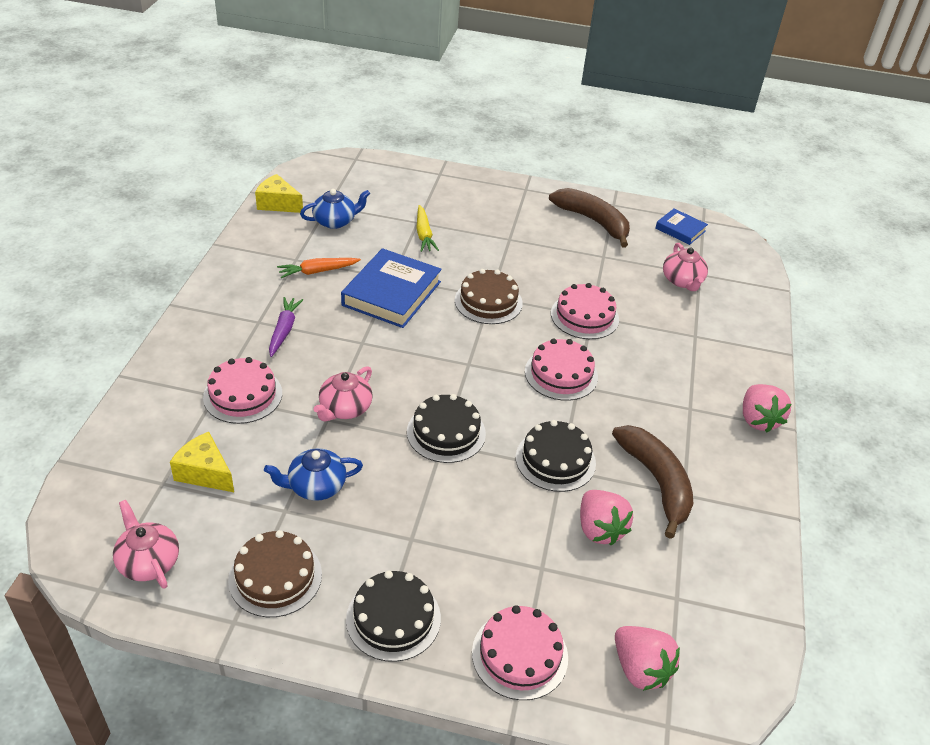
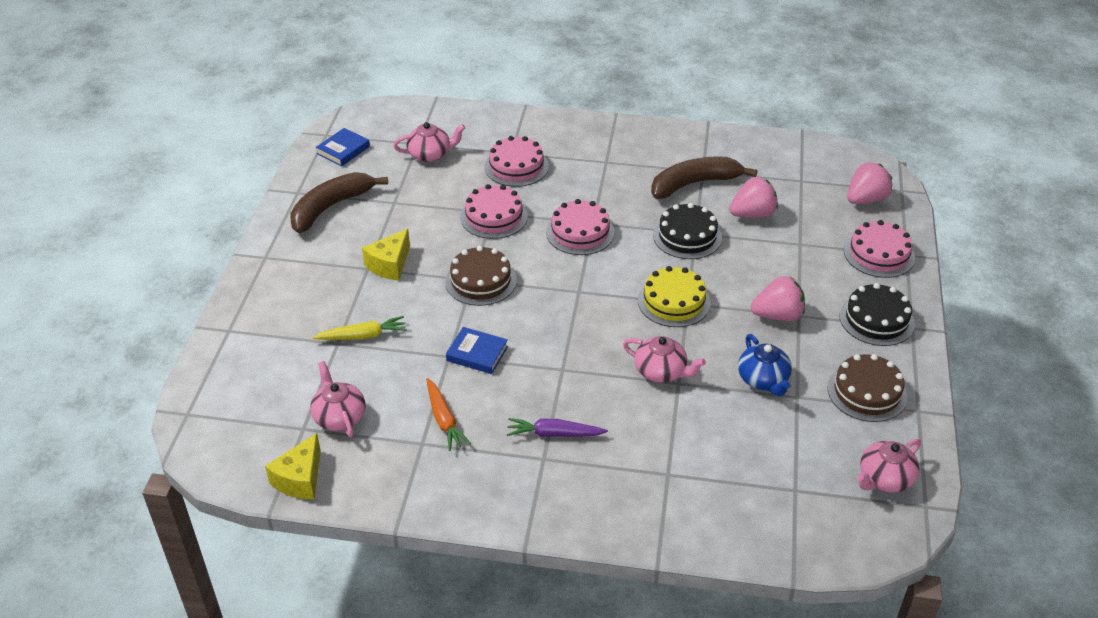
camera: 90 degrees left, 0 degrees up
(205, 473) = (772, 460): yellow cheese -> yellow cheese (390, 265)
(243, 395) = (662, 451): pink cake -> pink cake (516, 166)
(335, 221) = (339, 416): blue teapot -> pink teapot
(392, 293) = (477, 353): blue book -> blue book, size x0.54
(446, 432) = (674, 301): black cake -> yellow cake
(758, 420) = (610, 128): pink strawberry -> pink strawberry (777, 315)

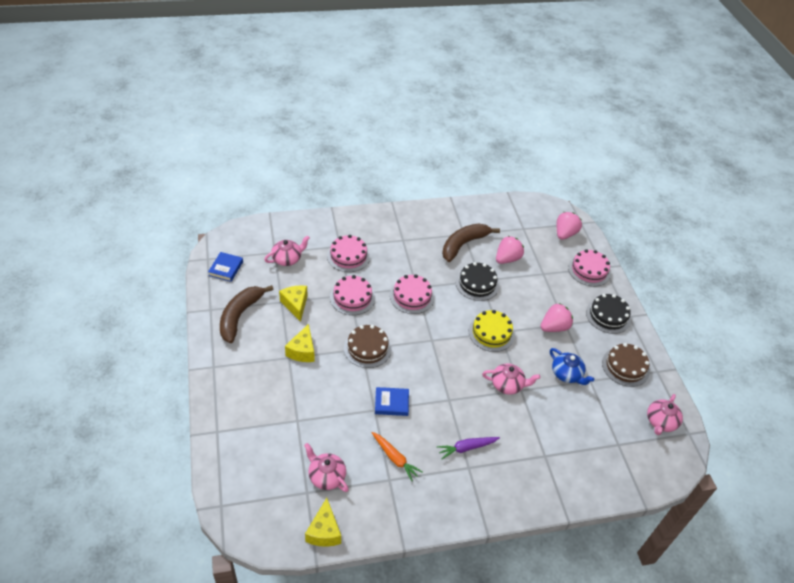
camera: 25 degrees left, 5 degrees up
(363, 336) = (311, 410): yellow carrot -> none
(411, 210) = (295, 305): none -> yellow cheese

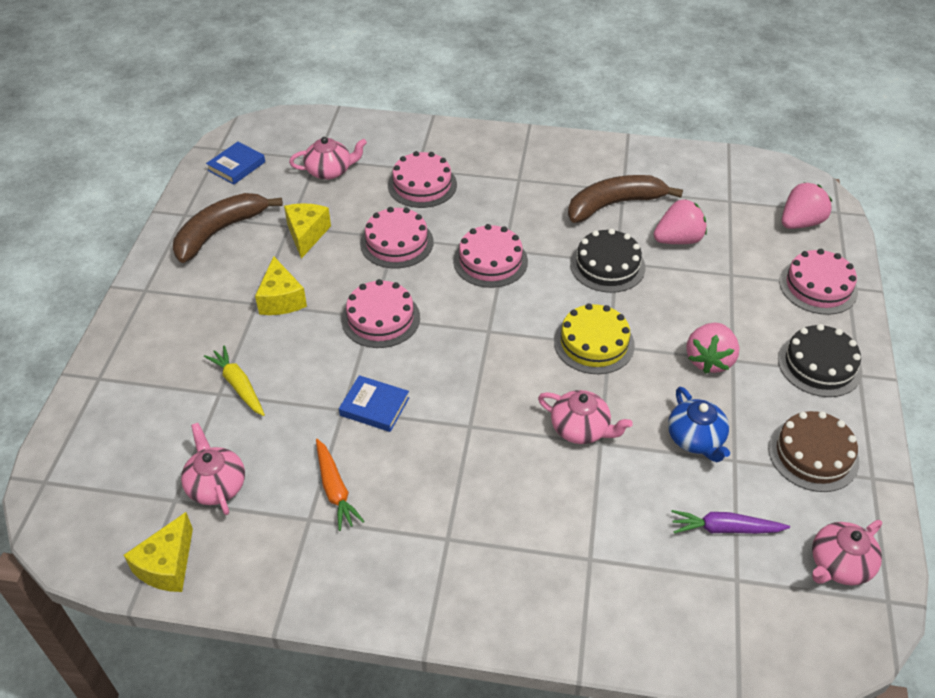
camera: 25 degrees right, 0 degrees up
(302, 351) = (281, 299): yellow cheese -> yellow cheese turned 45 degrees counterclockwise
(306, 412) = (238, 385): none -> yellow carrot
(367, 348) = (380, 318): brown cake -> pink cake
(466, 448) = (460, 507): purple carrot -> purple carrot (725, 529)
(554, 327) = (709, 360): pink strawberry -> pink strawberry turned 120 degrees clockwise

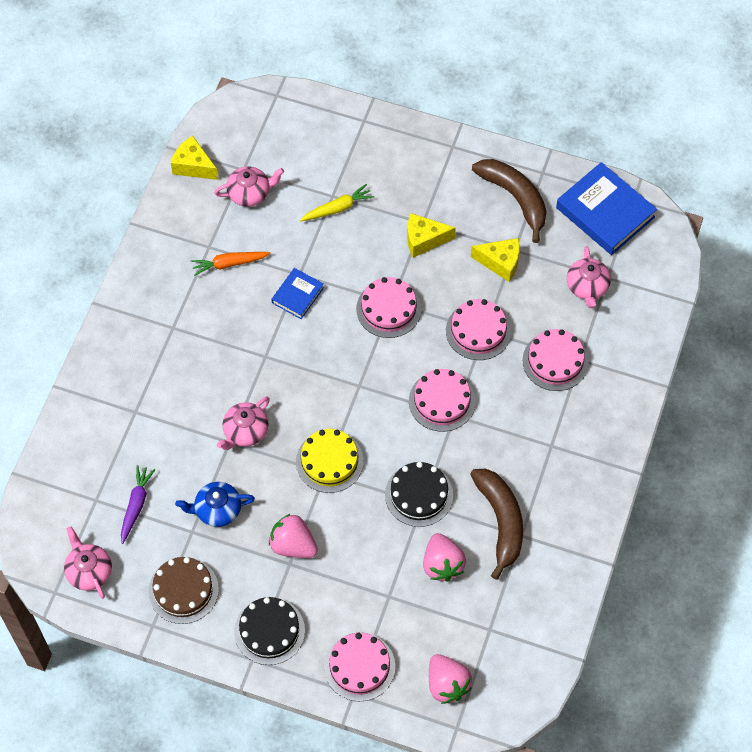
camera: 100 degrees right, 15 degrees up
(236, 166) = (605, 212): blue book -> blue book, size x1.85

